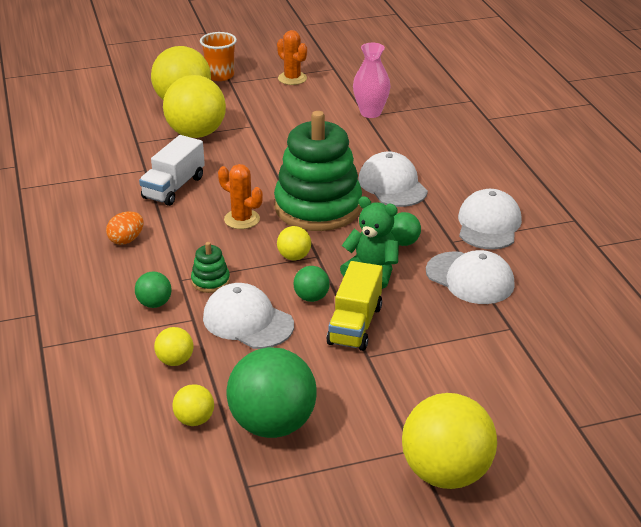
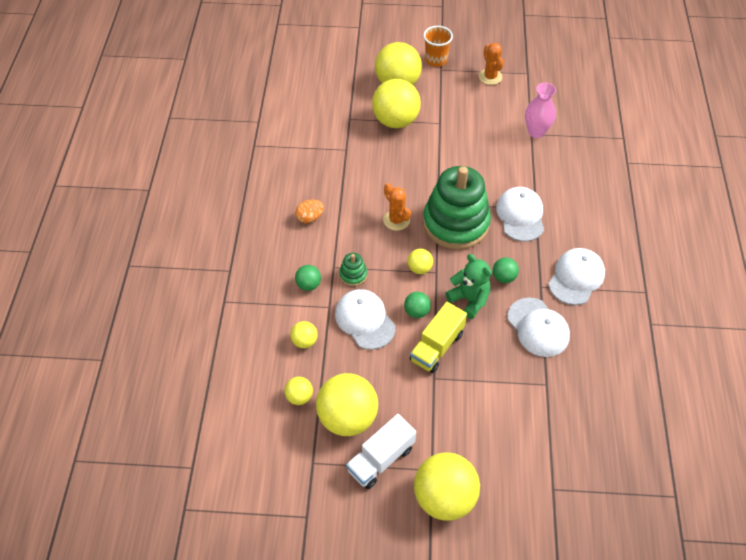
camera: 20 degrees right, 20 degrees up
(174, 187) = (360, 174): white truck -> white truck (381, 459)
(272, 424) = (347, 417): green ball -> yellow ball

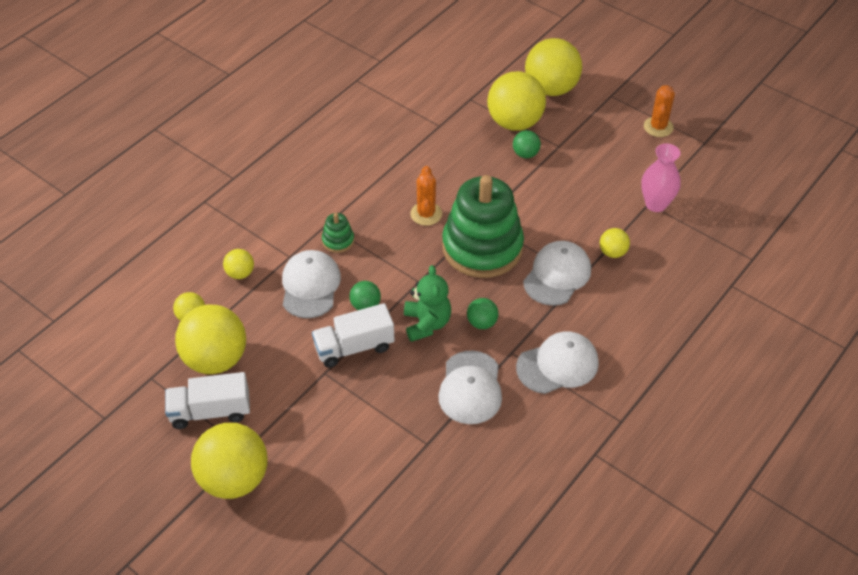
camera: 35 degrees right, 5 degrees down
(308, 284) = (290, 227): green ball -> green ball (525, 154)
(310, 218) = (346, 169): orange egg -> none
(419, 268) = (406, 269): yellow ball -> yellow ball (612, 252)
(436, 60) = (614, 84): orange cup -> none
(437, 346) = (354, 347): yellow truck -> white truck

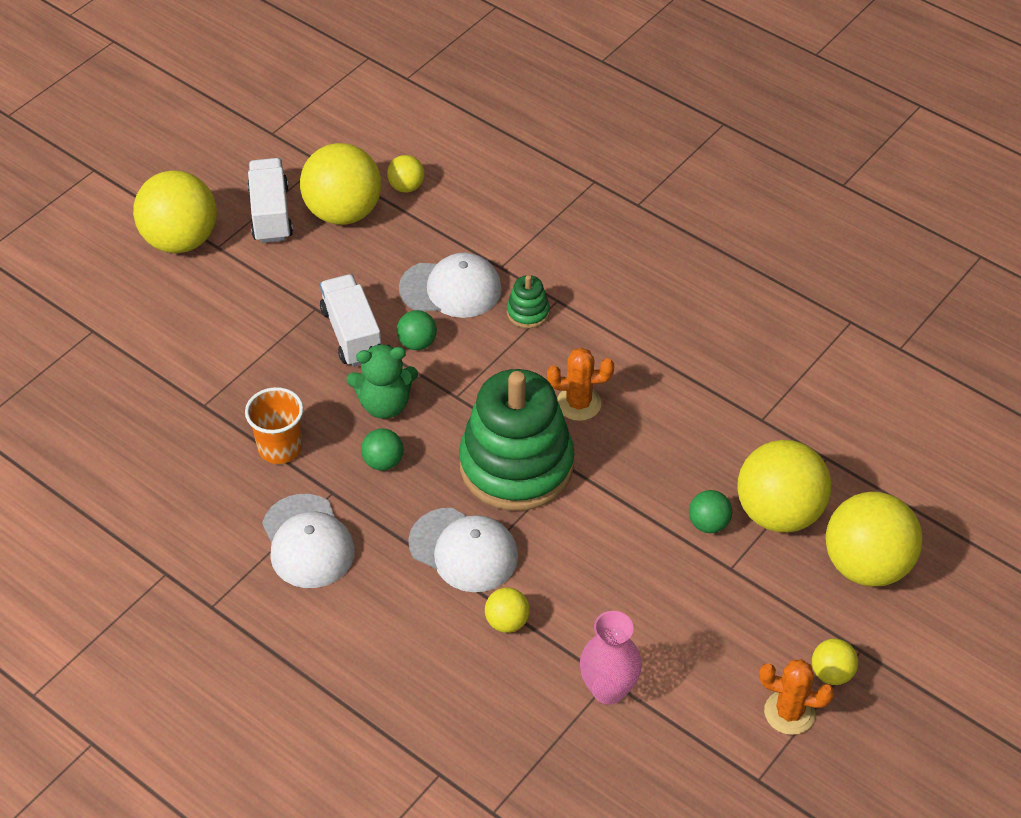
camera: 90 degrees right, 0 degrees up
(240, 273) = (473, 223): yellow ball -> yellow ball (831, 673)
(470, 388) = (280, 448): white cap -> orange cup

